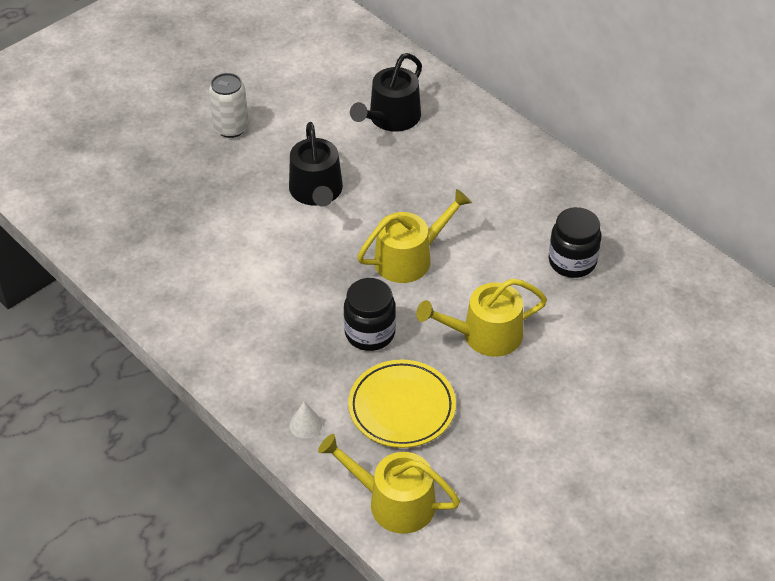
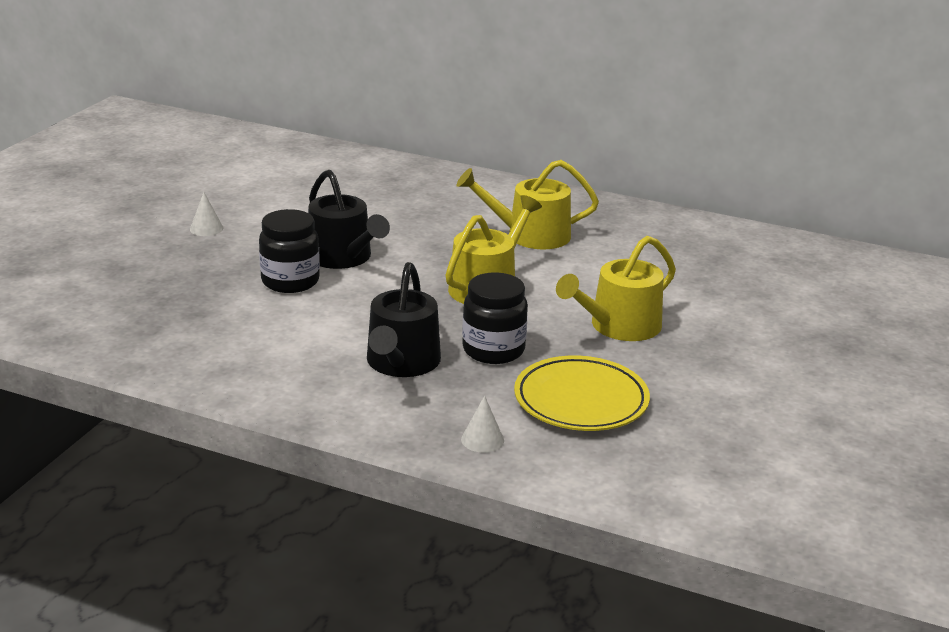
camera: 25 degrees left, 20 degrees down
(231, 128) = (206, 228): white can -> white cone
(391, 118) = (381, 194): black watering can -> black watering can (401, 363)
(393, 502) = (642, 480): yellow watering can -> yellow watering can (530, 235)
(572, 262) = (657, 258): black jar -> black jar (290, 281)

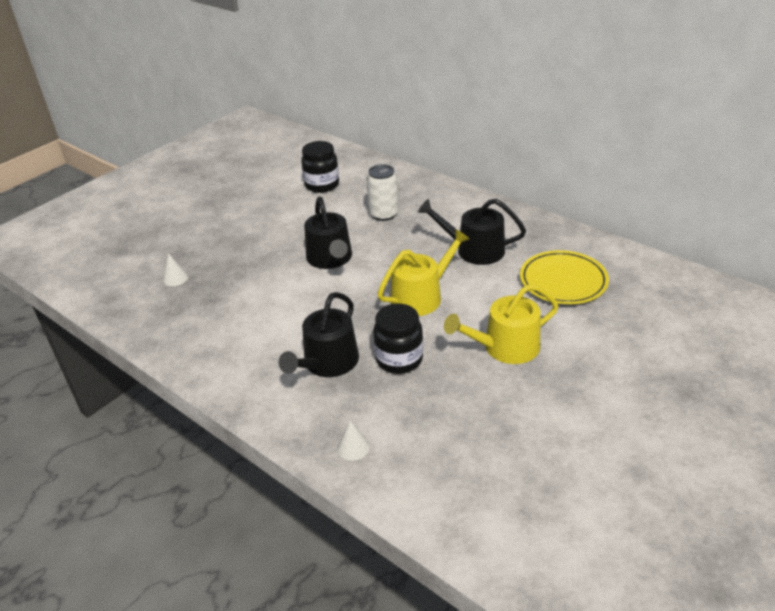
camera: 20 degrees right, 10 degrees up
(206, 228) = (251, 224): white cone -> white cone (175, 278)
(290, 281) = (285, 277): black jar -> black jar (322, 185)
(390, 206) = (384, 214): none -> white can
(530, 235) = (474, 250): yellow watering can -> black watering can
(581, 400) = (444, 419): yellow plate -> yellow plate (563, 281)

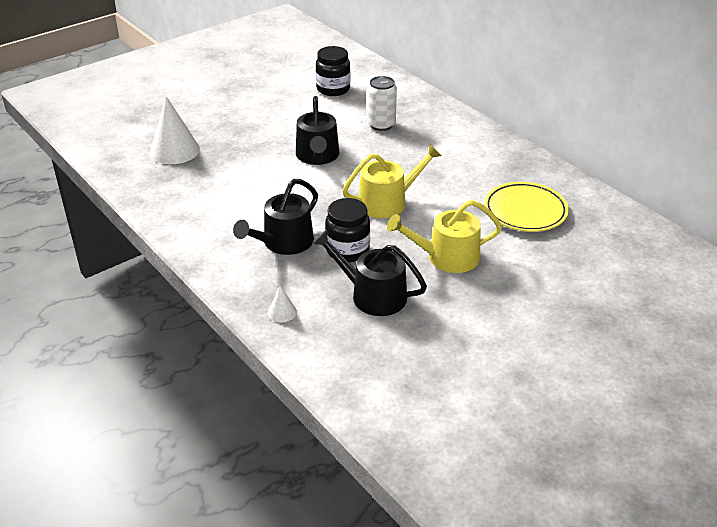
camera: 10 degrees right, 0 degrees up
(175, 278) = (174, 150): white cone -> white cone, size x2.15
(474, 250) = (453, 170): black watering can -> black watering can (372, 295)

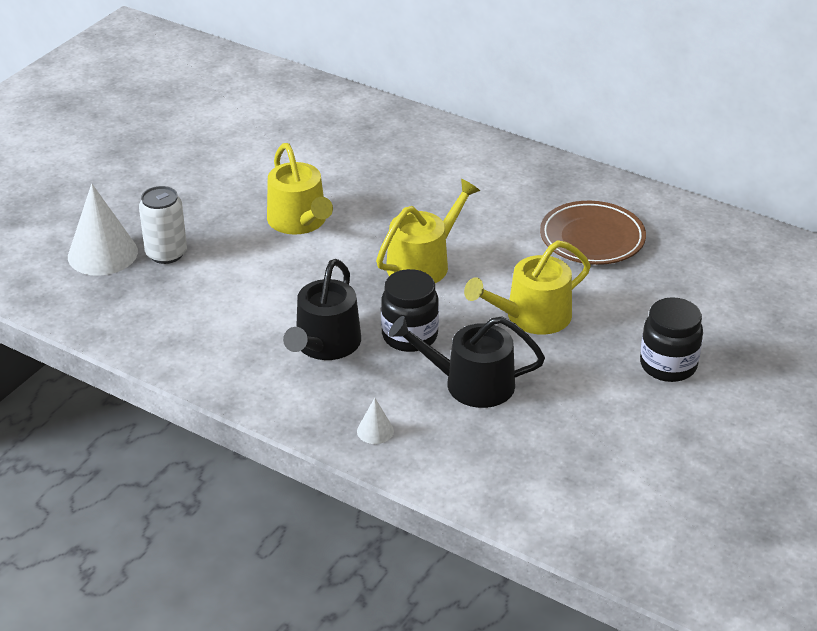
camera: 20 degrees left, 0 degrees up
(317, 156) = (299, 221): black watering can -> yellow watering can
(333, 89) = (265, 123): black jar -> black jar (668, 365)
(381, 125) = (356, 161): white can -> white can (166, 253)
(525, 211) = (592, 238): yellow plate -> brown plate

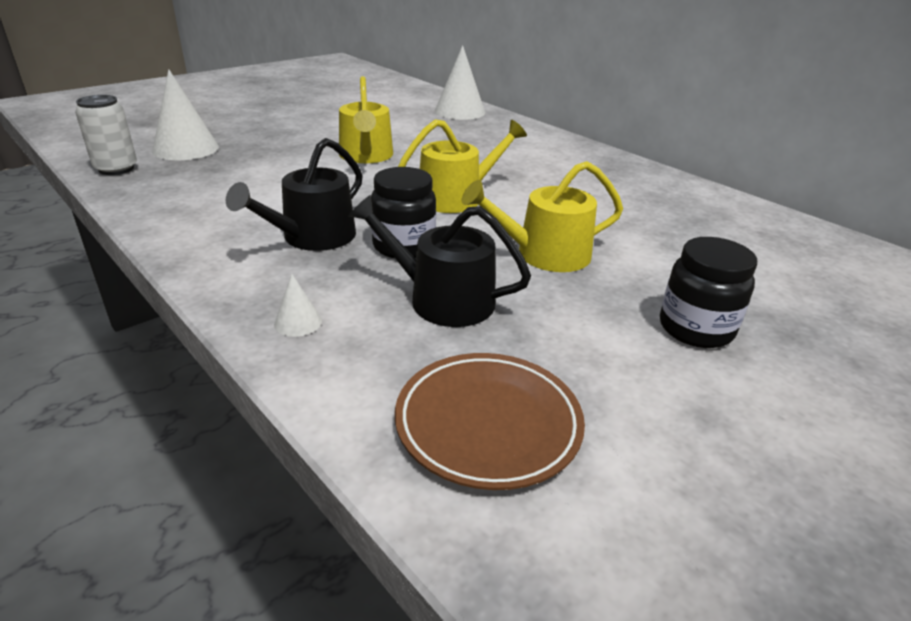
camera: 15 degrees right, 5 degrees down
(166, 253) = (236, 156): white can -> white can (116, 169)
(354, 115) = (459, 111): none -> white cone
(592, 238) = (635, 208): brown plate -> brown plate (488, 424)

